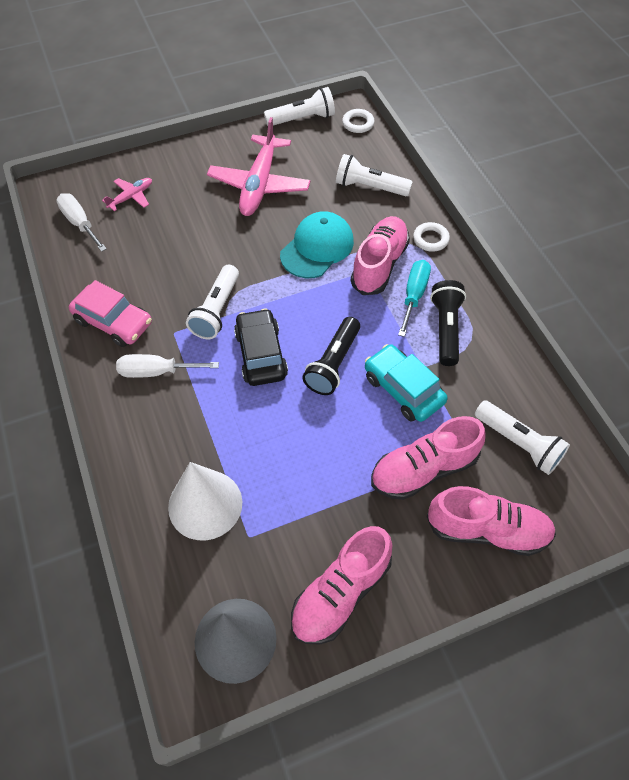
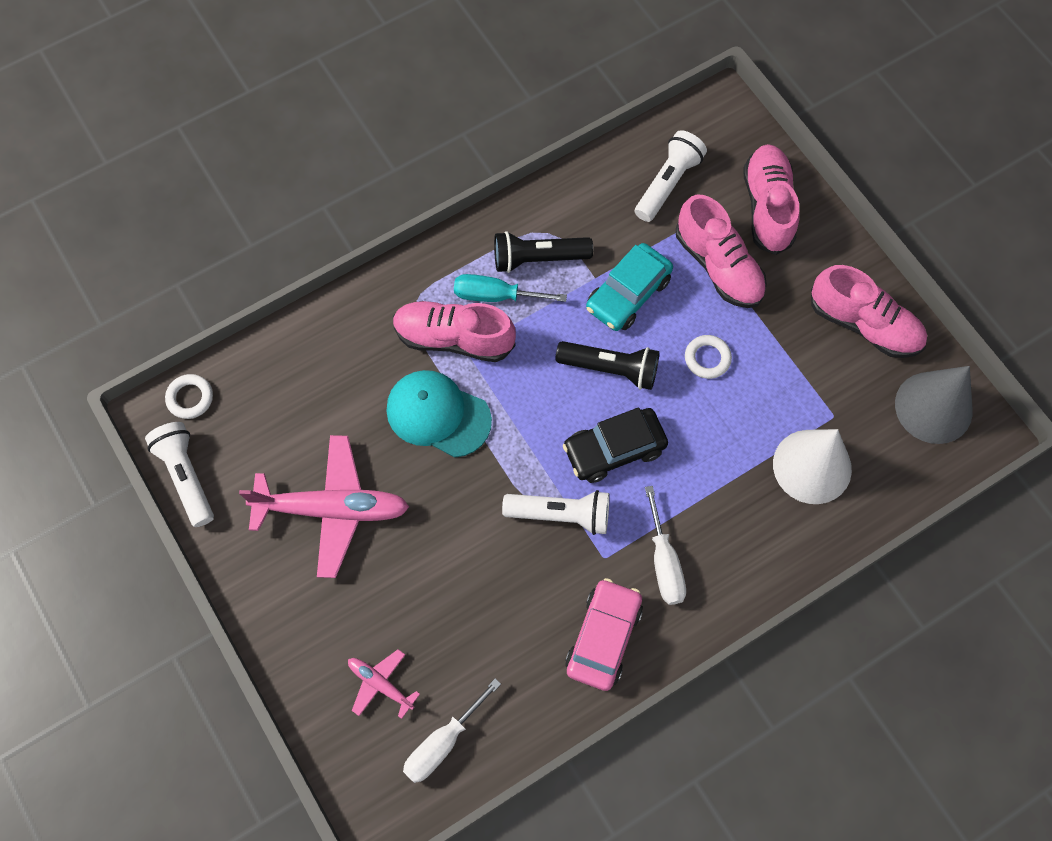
camera: 100 degrees left, 10 degrees up
(369, 187) = (319, 366): white flashlight -> none
(430, 239) = (402, 285): white ring -> white ring (707, 358)

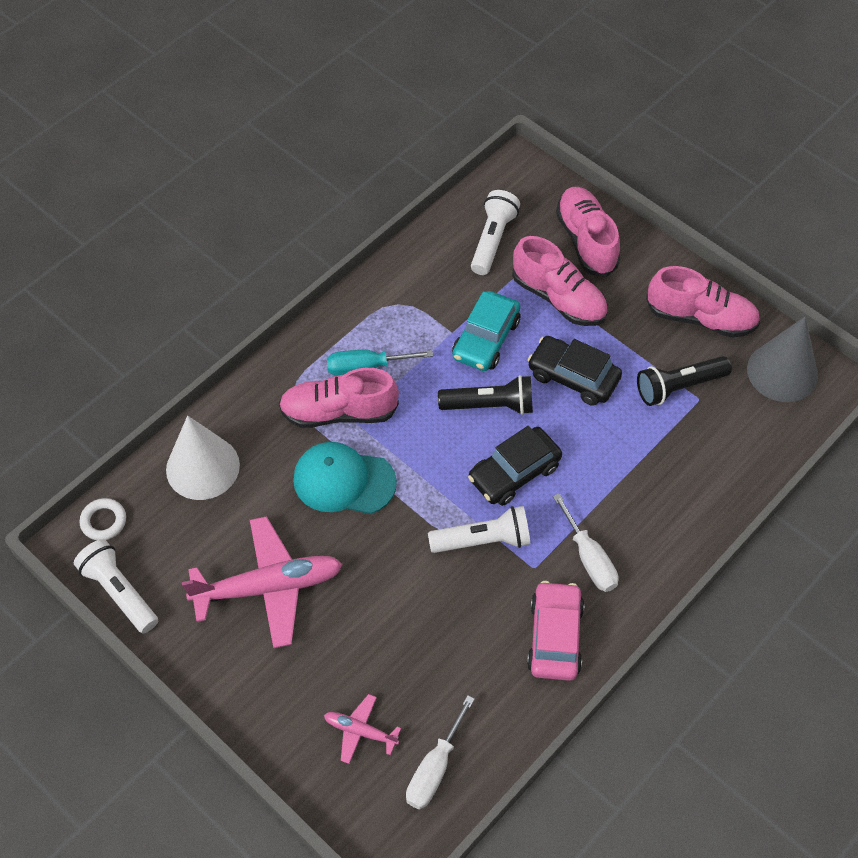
camera: 15 degrees left, 10 degrees down
(538, 258) = (395, 327): black flashlight -> black flashlight (678, 386)
(707, 358) = (573, 377): white ring -> black car
(812, 466) = (694, 445): white cone -> white cone (202, 467)

